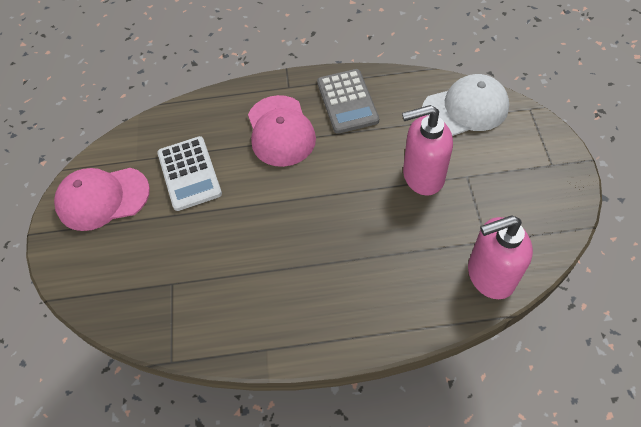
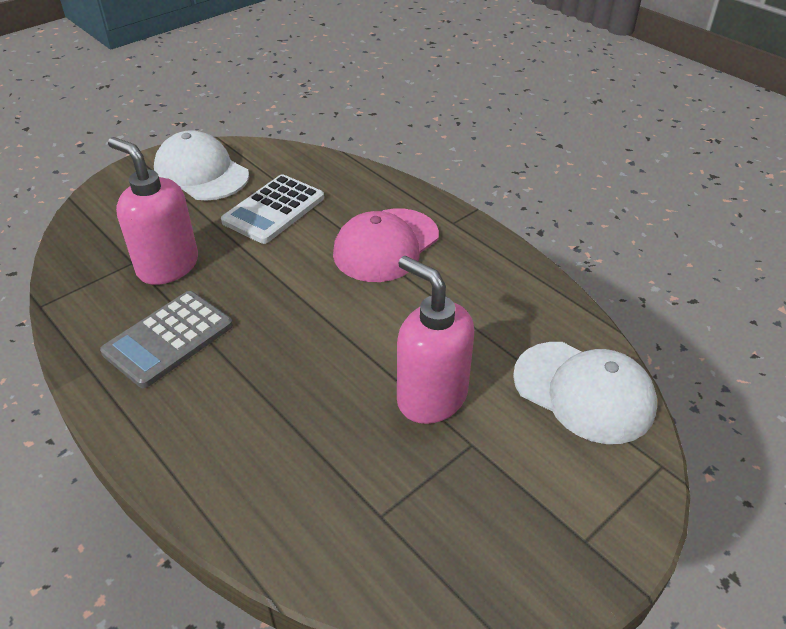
camera: 50 degrees right, 15 degrees down
(102, 198) = (201, 173): pink cap -> white cap
(347, 101) = (480, 277): grey calculator -> grey calculator (168, 339)
(490, 275) = (326, 545): pink soap dispenser -> pink soap dispenser (167, 266)

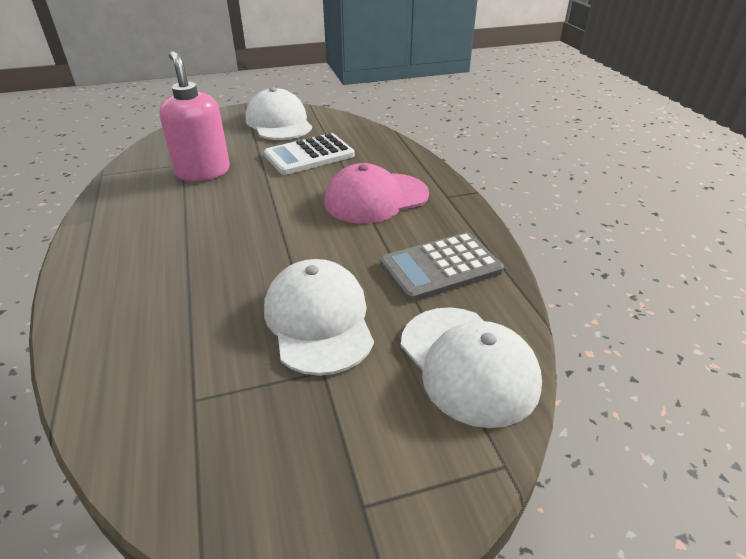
camera: 25 degrees right, 5 degrees down
(168, 339) = (159, 217): grey calculator -> grey calculator (440, 267)
(431, 397) = (319, 320): pink soap dispenser -> white cap

